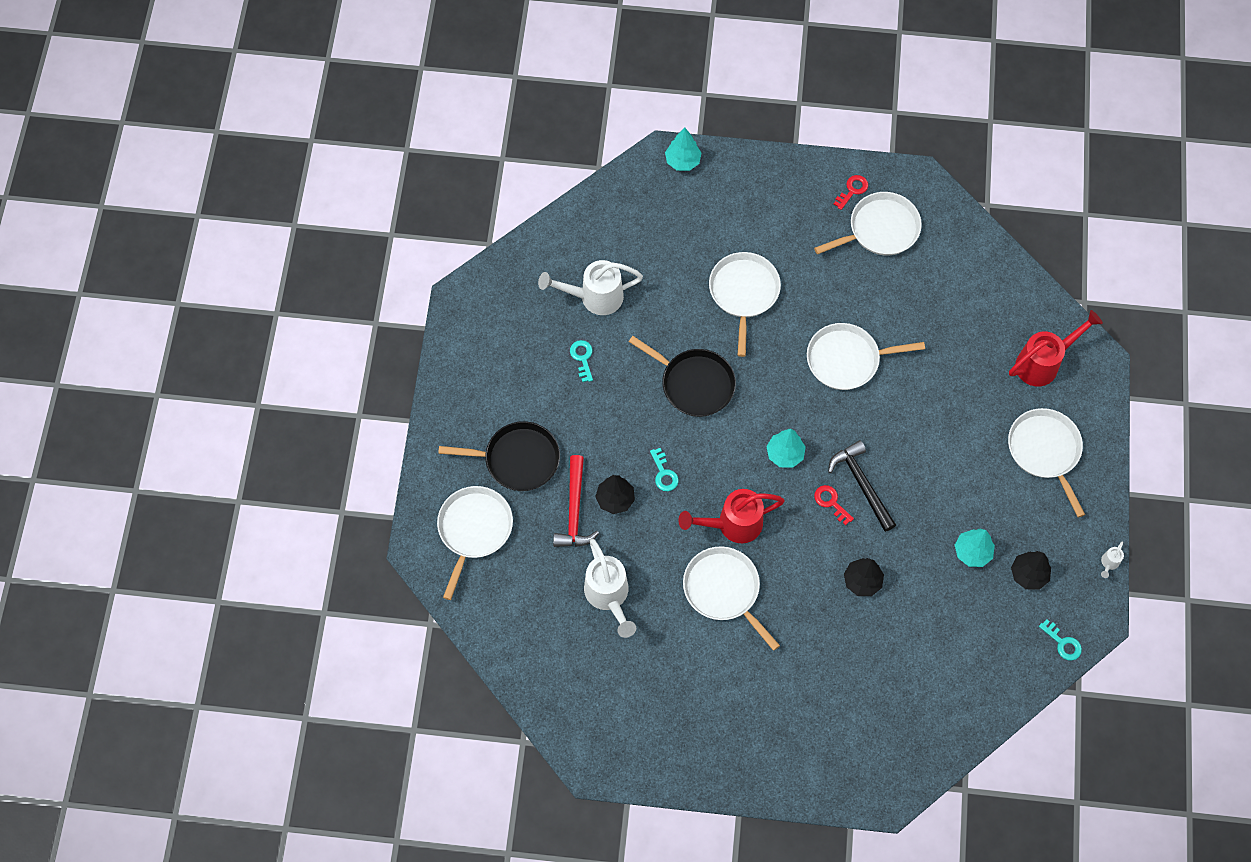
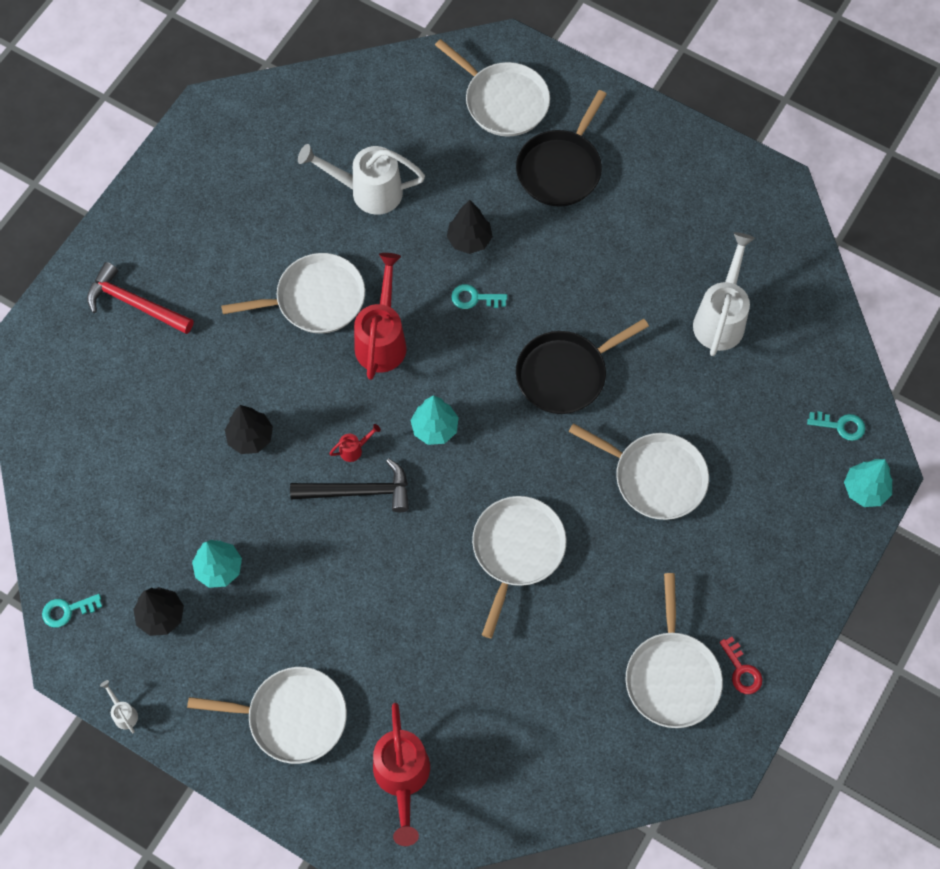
camera: 115 degrees right, 0 degrees up
(574, 510) = (477, 198): red hammer -> red hammer (135, 304)
(582, 358) = (650, 276): turquoise key -> turquoise key (840, 426)
(831, 502) = (354, 449): red key -> red watering can

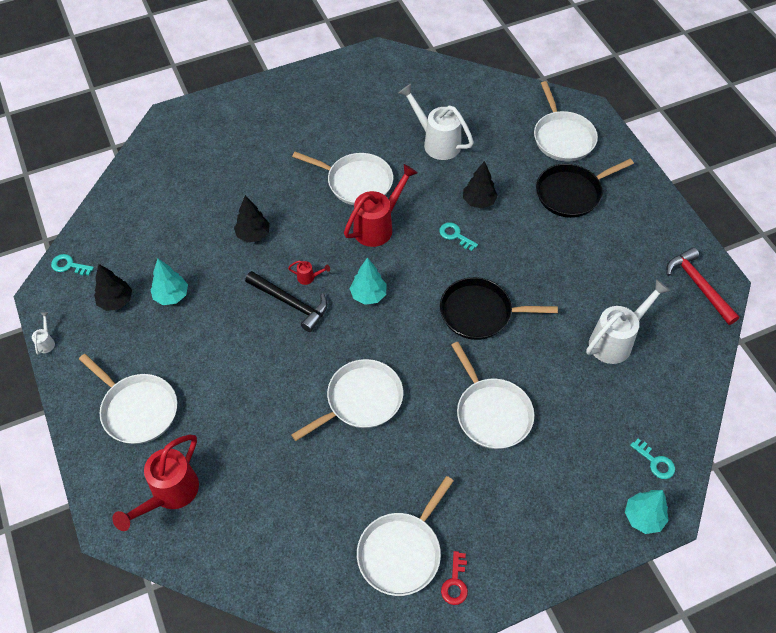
camera: 35 degrees right, 10 degrees down
(135, 304) = (251, 128): red hammer -> red hammer (698, 285)

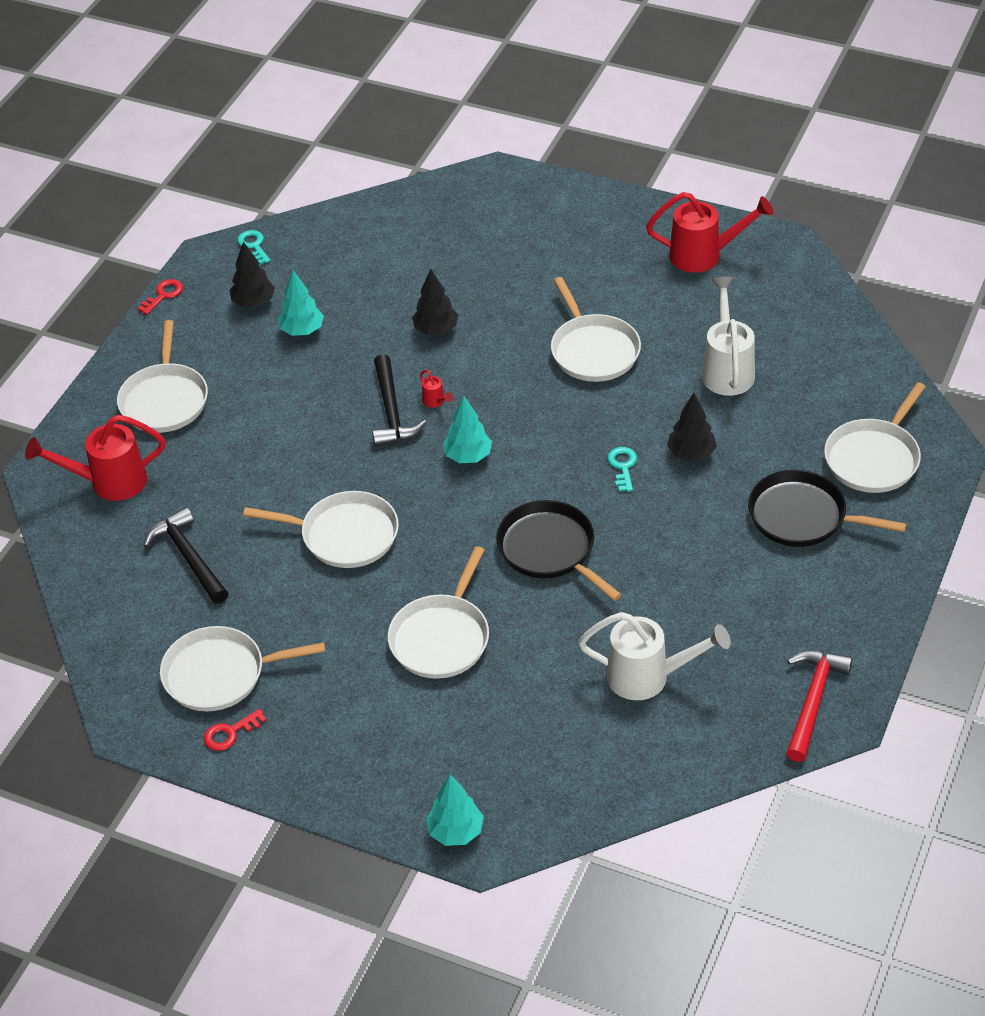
camera: 50 degrees right, 10 degrees down
(46, 342) = (163, 295): white watering can -> red key
(286, 497) = (189, 557): none -> black hammer
(378, 226) = (560, 404): red watering can -> red watering can (704, 255)
(655, 462) = (533, 802): turquoise key -> none

